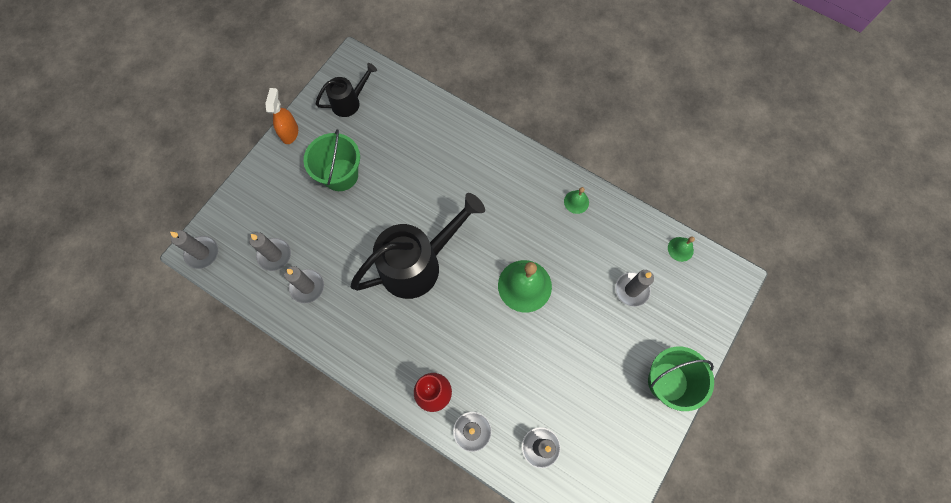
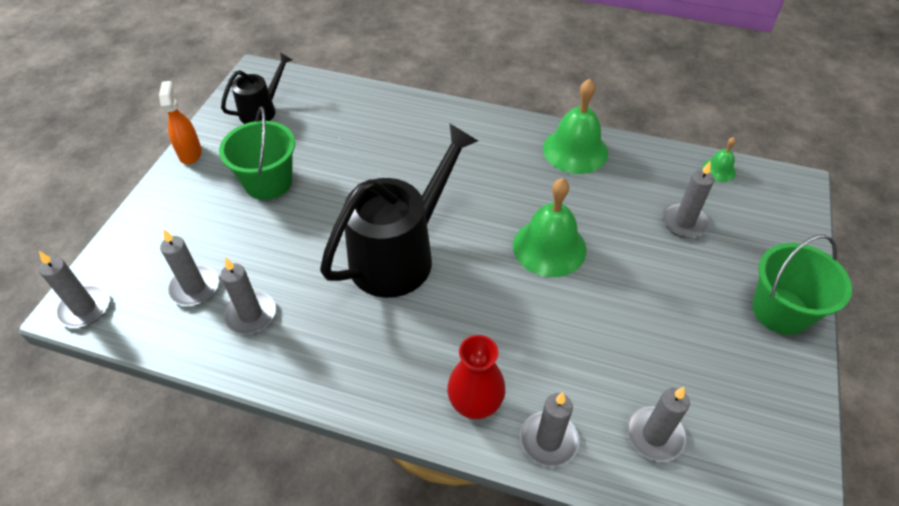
camera: 15 degrees left, 20 degrees down
(576, 202) = (575, 150): green bell -> green bell, size x2.04

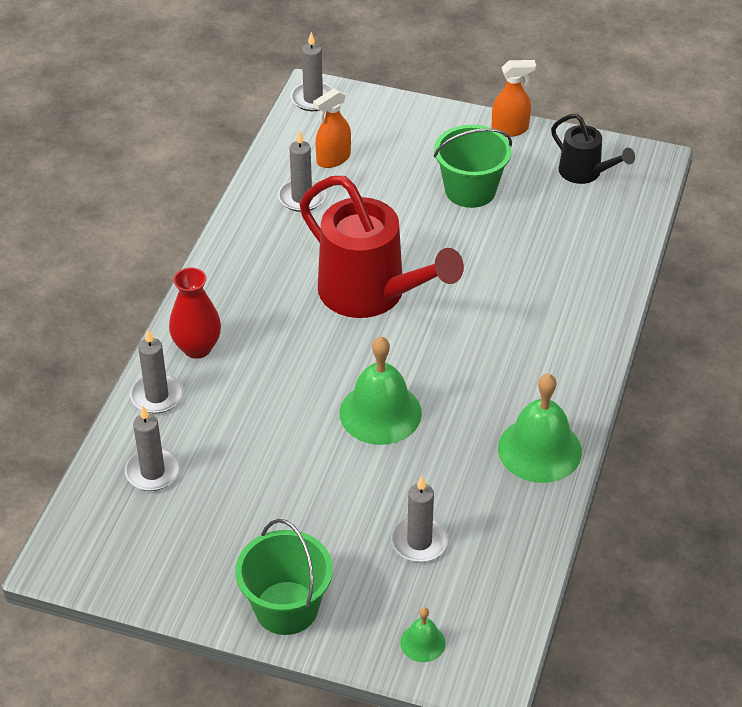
camera: 90 degrees right, 5 degrees down
(194, 287) = (333, 159): grey candle -> orange spray bottle
(401, 253) = (372, 294): black watering can -> red watering can
(719, 170) = (513, 596): green bell -> green bell (422, 642)

